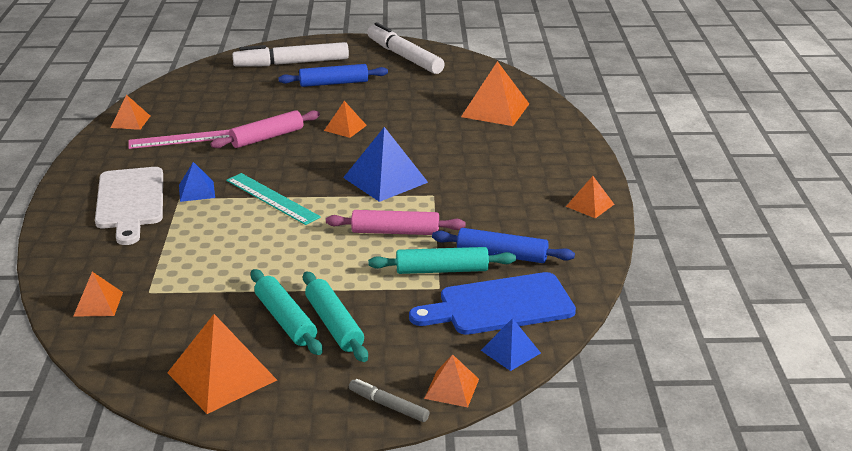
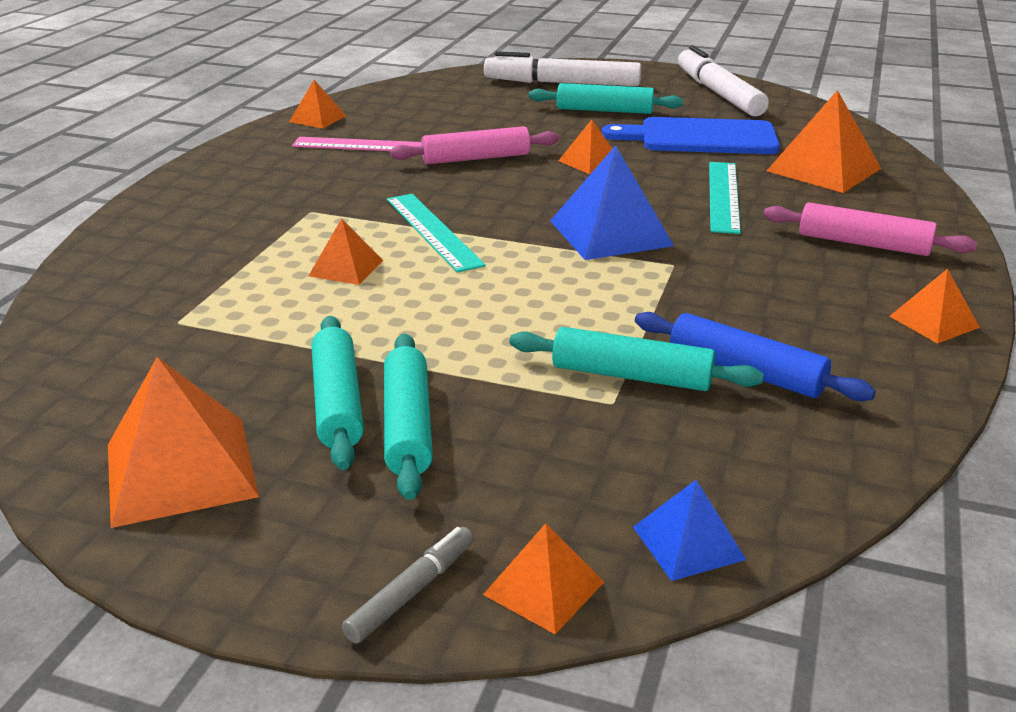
camera: 20 degrees right, 0 degrees up
(98, 304) = (99, 325): orange pyramid -> orange pyramid (346, 268)
(130, 201) = (245, 205): white cutting board -> none
(196, 191) = (339, 206): blue pyramid -> none
(334, 83) = (604, 110): blue rolling pin -> turquoise rolling pin
(388, 405) = (411, 592): grey marker -> grey marker turned 75 degrees clockwise
(395, 232) = (586, 305): pink rolling pin -> pink rolling pin (863, 244)
(442, 140) = (723, 196): none -> turquoise ruler
(499, 305) = (704, 454): blue cutting board -> blue cutting board (700, 137)

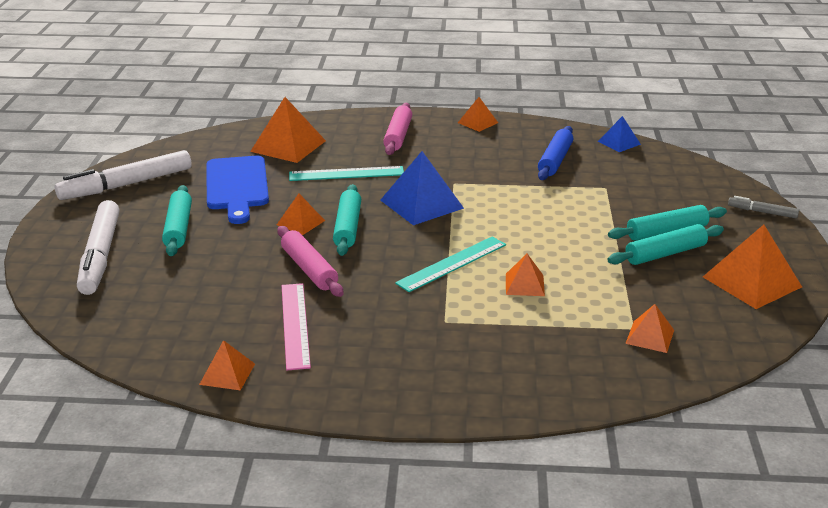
camera: 105 degrees left, 0 degrees up
(544, 588) = (734, 188): orange pyramid -> orange pyramid (650, 336)
(631, 375) = (579, 185): turquoise rolling pin -> turquoise rolling pin (347, 227)
(688, 543) = (684, 166): blue pyramid -> blue pyramid (619, 142)

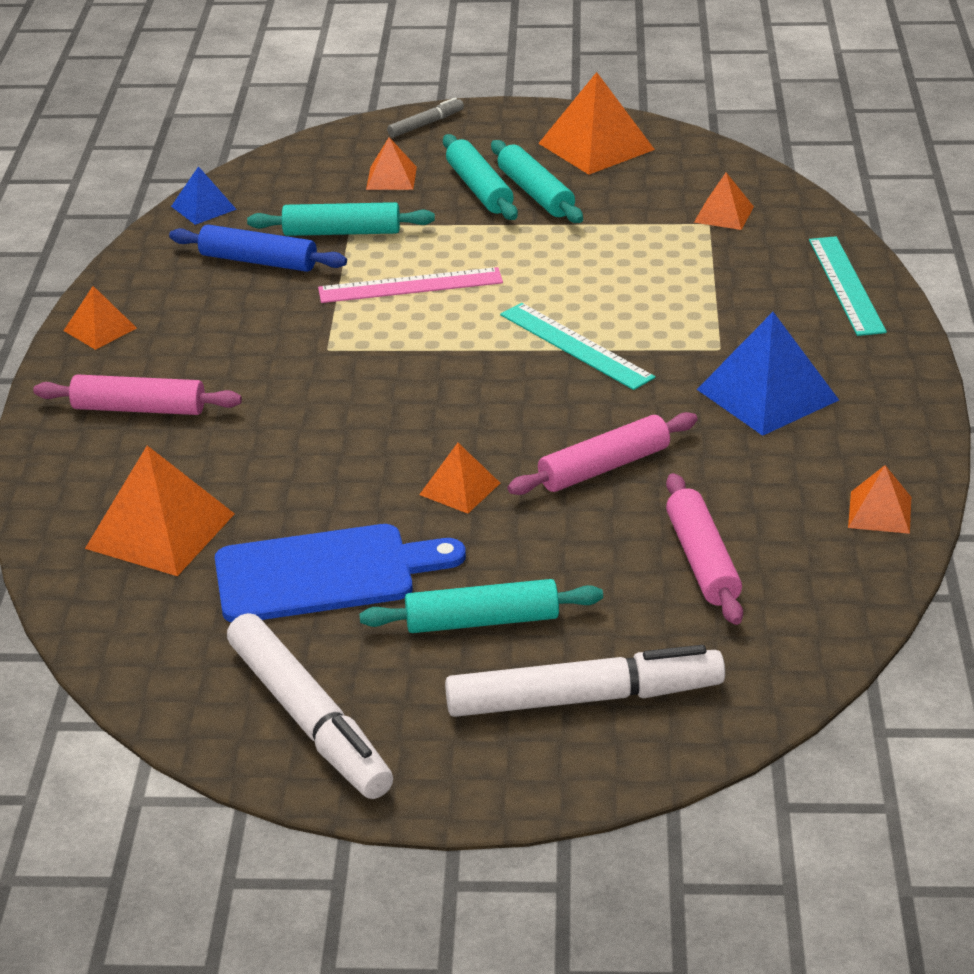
camera: 90 degrees left, 5 degrees up
(202, 299) = (702, 560): none -> pink rolling pin
(295, 325) = (753, 467): pink ruler -> pink ruler (410, 286)
(346, 174) = (286, 455): turquoise ruler -> turquoise ruler (846, 285)
(347, 227) = (475, 441): turquoise rolling pin -> turquoise rolling pin (342, 232)
(421, 204) = (398, 376): blue pyramid -> blue pyramid (767, 394)
(524, 284) = (622, 291): orange pyramid -> orange pyramid (391, 178)
(762, 212) = (426, 124): grey marker -> grey marker turned 150 degrees counterclockwise

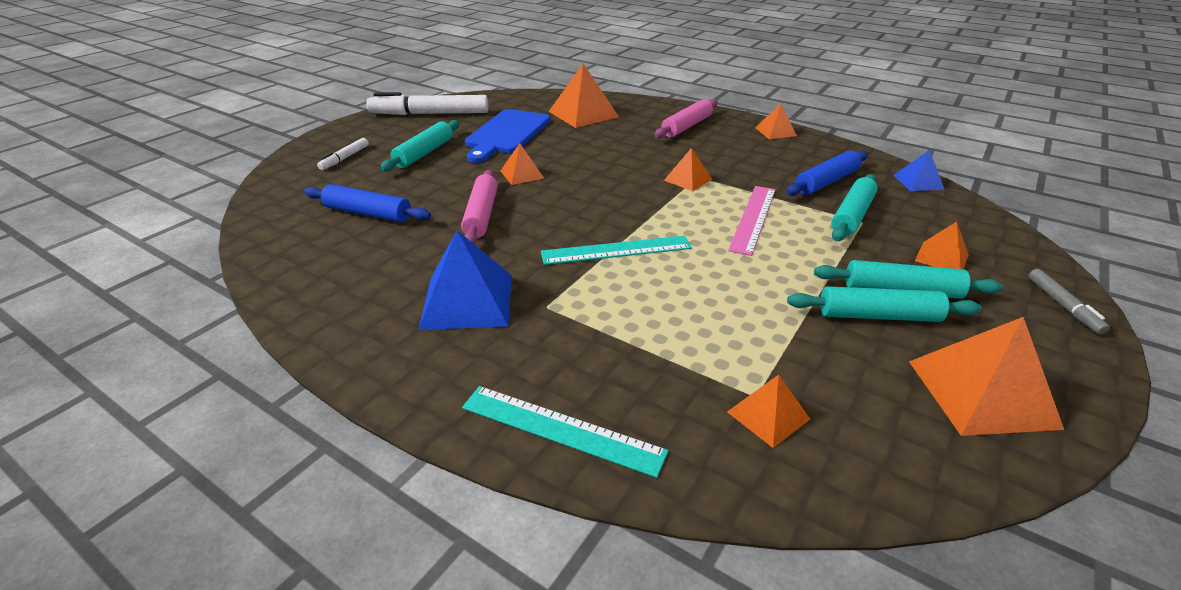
camera: 120 degrees right, 0 degrees up
(584, 698) = (345, 158): white marker -> white marker, size x0.48
(702, 560) = (368, 213): pink rolling pin -> blue rolling pin
(880, 512) = (300, 285): orange pyramid -> orange pyramid (688, 179)

